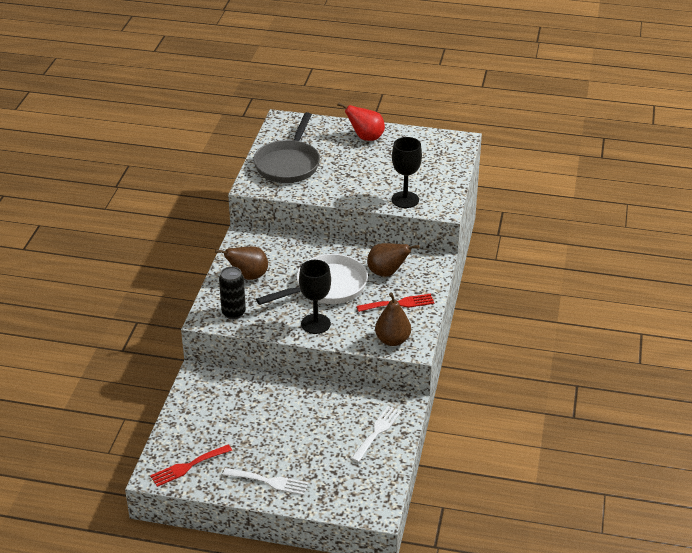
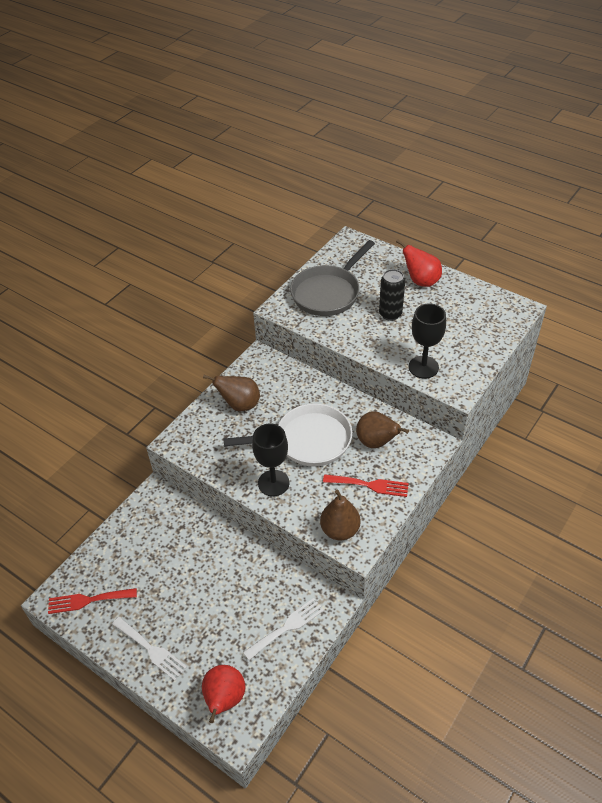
camera: 25 degrees right, 10 degrees up
(233, 313) = (203, 444): black can -> black can (390, 314)
(354, 493) = (224, 699): none -> red pear

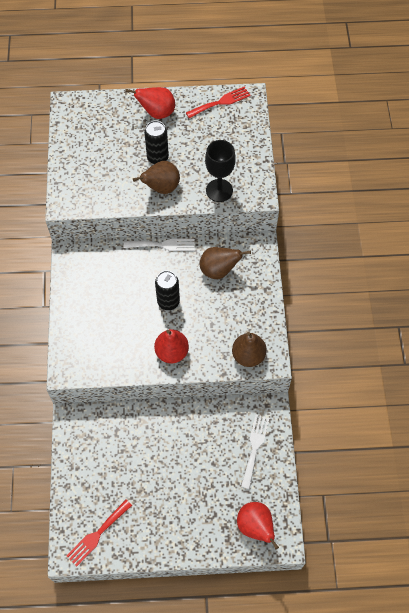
camera: 40 degrees left, 15 degrees up
(151, 649) = (176, 533): white fork -> white fork (163, 245)
(239, 405) = (90, 305): brown pear -> brown pear (161, 188)
(273, 483) = (172, 352): black goblet -> red pear
(308, 441) = (168, 302): white pan -> black can
(328, 293) = (92, 166): grey pan -> none
(370, 485) = (241, 307): red fork -> red fork (220, 102)

